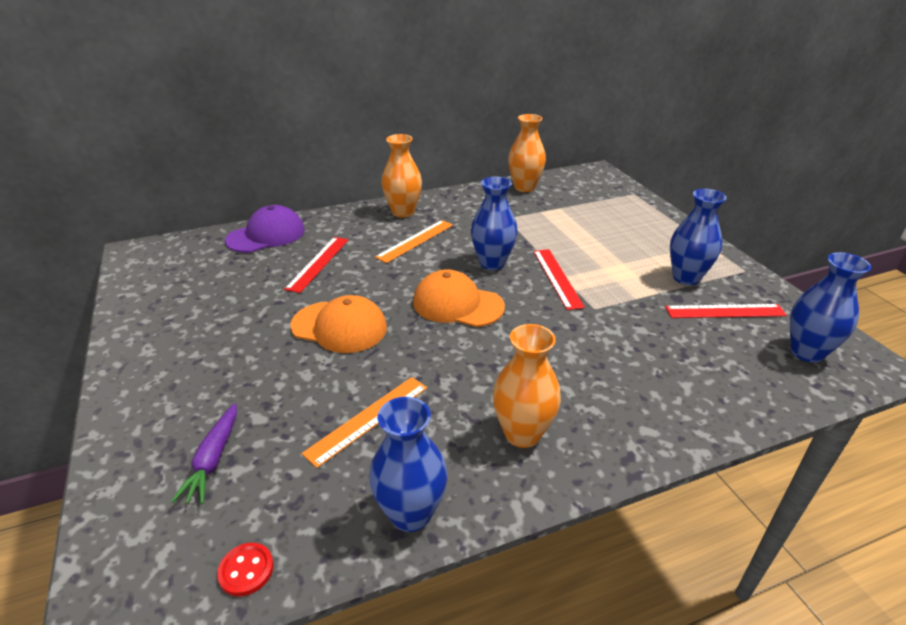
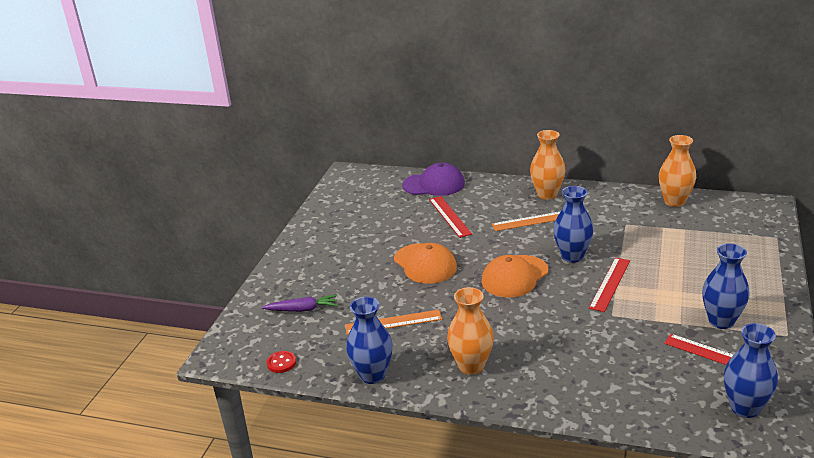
camera: 40 degrees right, 5 degrees down
(213, 459) = (302, 309): purple carrot -> purple carrot turned 135 degrees counterclockwise
(318, 263) = (449, 216): red ruler -> red ruler turned 75 degrees counterclockwise
(457, 304) = (514, 276): orange cap -> orange cap turned 105 degrees counterclockwise

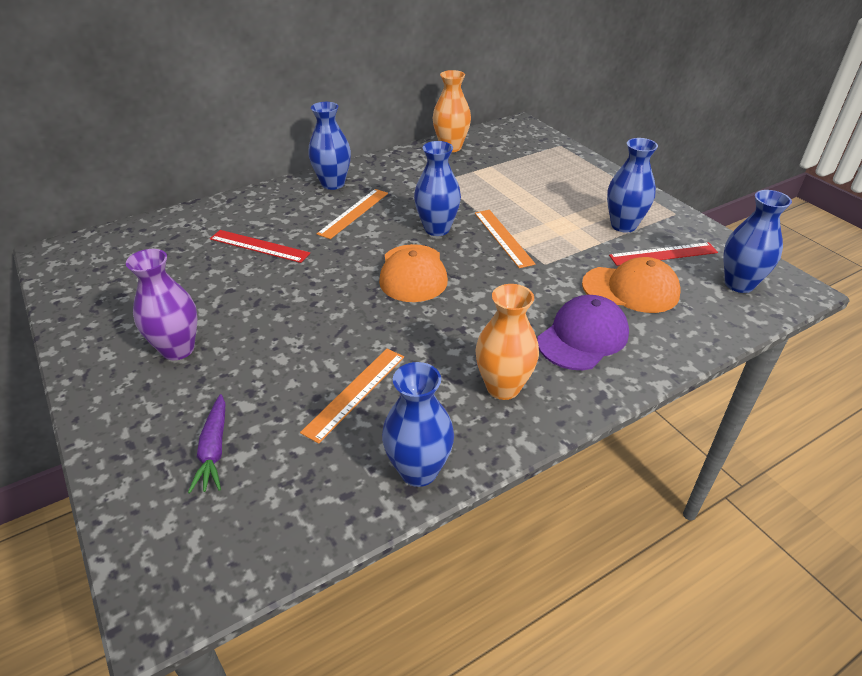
camera: 50 degrees left, 10 degrees up
(281, 363) = (279, 541): red button -> none
(302, 309) = (214, 450): purple carrot -> purple carrot turned 135 degrees clockwise
(343, 254) = (178, 349): none -> purple vase
(425, 264) = (301, 308): orange cap -> orange cap (631, 289)
(434, 184) = (194, 221): purple cap -> purple cap (583, 337)
(547, 194) = (333, 184): orange vase -> blue vase
(610, 284) = (503, 237): red ruler -> orange ruler

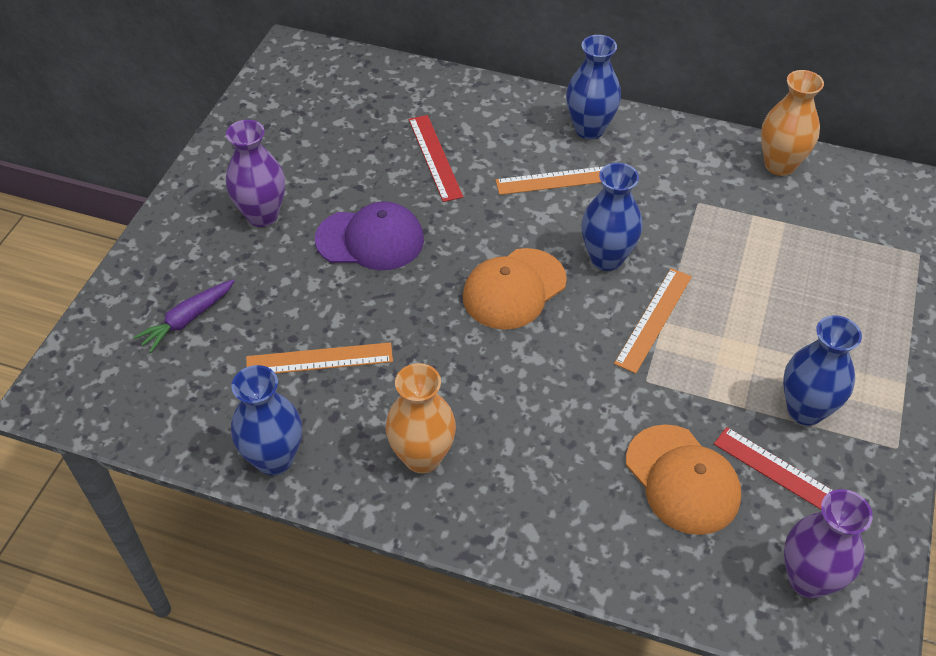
camera: 50 degrees right, 10 degrees up
(583, 337) = (556, 479): purple cap -> purple cap (370, 240)
(739, 284) = (808, 579): blue vase -> purple vase

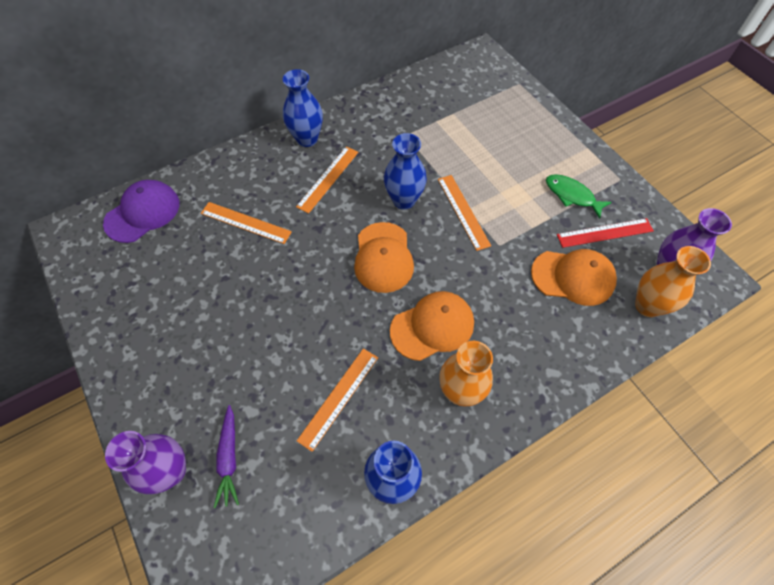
camera: 50 degrees left, 10 degrees up
(262, 215) = (188, 348): purple vase -> purple vase (171, 471)
(370, 240) = (273, 302): purple cap -> purple cap (143, 213)
(435, 157) = (245, 222): red ruler -> orange ruler
(474, 384) = (432, 326): none -> orange cap
(779, 165) = (416, 87): orange vase -> orange vase (647, 306)
(805, 410) = (572, 195): blue vase -> green fish

